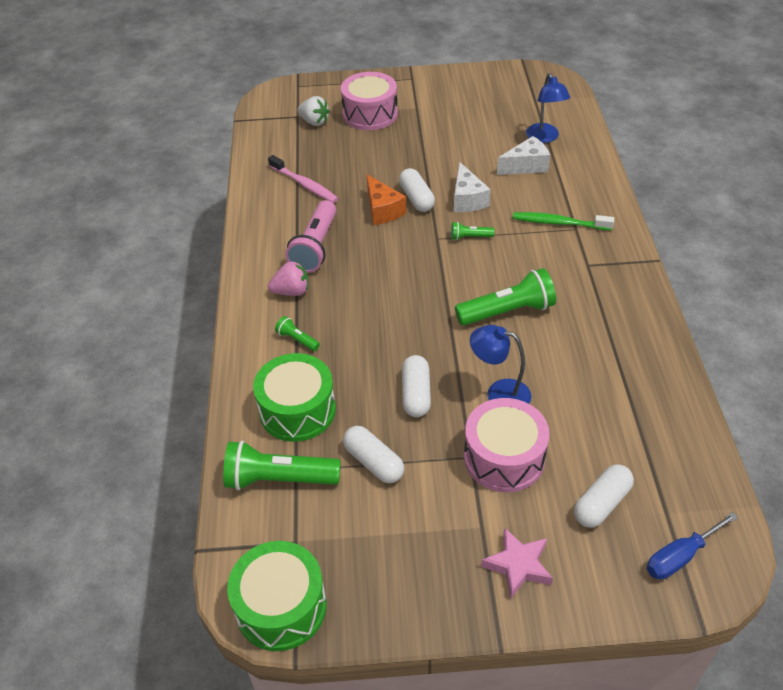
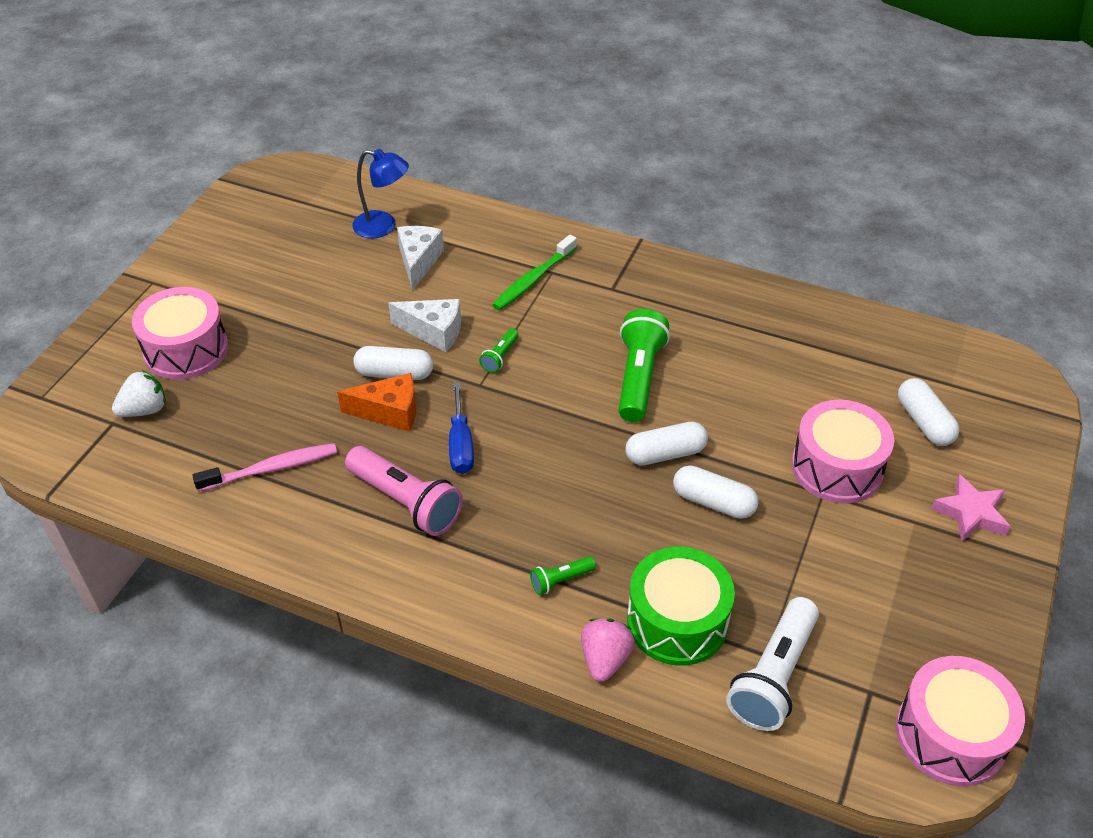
camera: 65 degrees left, 0 degrees up
(278, 479) = (773, 676): green flashlight -> white flashlight
(281, 607) = (950, 735): green drum -> pink drum
(291, 291) = (471, 556): pink strawberry -> pink strawberry (605, 659)
(374, 462) = (791, 577): white capsule -> white capsule (665, 454)
(499, 393) = (751, 434): blue lamp -> none
(680, 556) = (1002, 399): blue screwdriver -> blue screwdriver (460, 445)

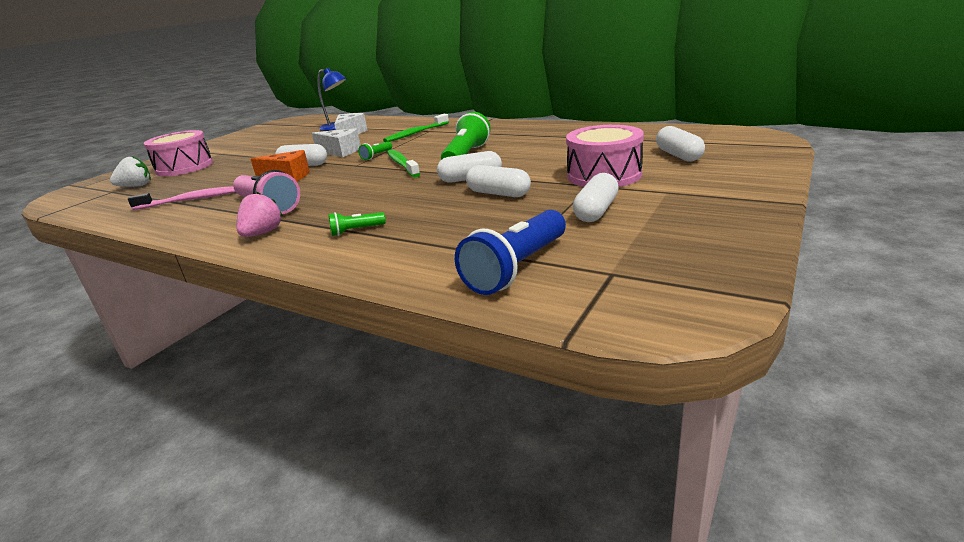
camera: 10 degrees right, 20 degrees down
(460, 445) = (325, 184): blue screwdriver -> none
(551, 394) = (402, 164): none -> green toothbrush
(605, 659) = (367, 265): pink strawberry -> pink strawberry (262, 233)
(677, 621) = (441, 244): green drum -> none
(773, 676) = (517, 268): white flashlight -> blue flashlight
(839, 560) = (596, 211): none -> white capsule
(950, 735) = (696, 296): pink drum -> none
(970, 513) = (717, 186): pink star -> none

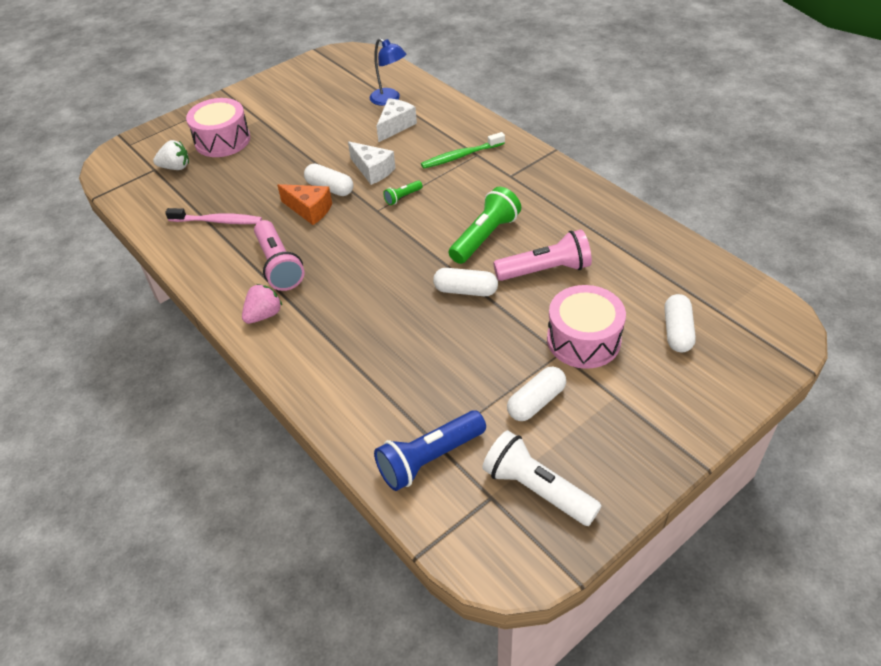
camera: 20 degrees right, 20 degrees up
(356, 231) = (336, 345): green flashlight -> none
(402, 164) = (418, 229): green toothbrush -> none
(498, 193) = (475, 332): white capsule -> none
(534, 157) = (545, 270): none -> pink flashlight
(655, 255) = (536, 489): none -> white flashlight

